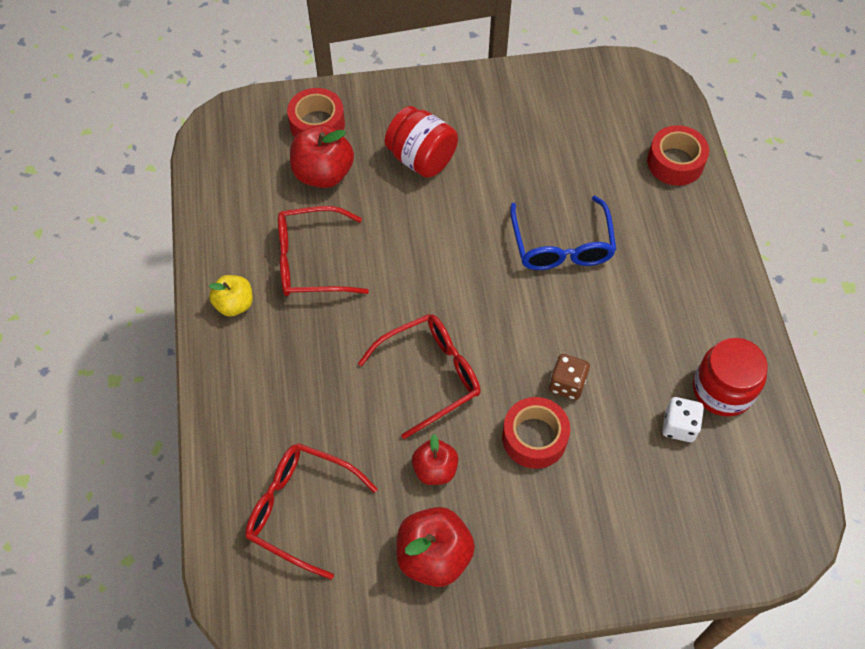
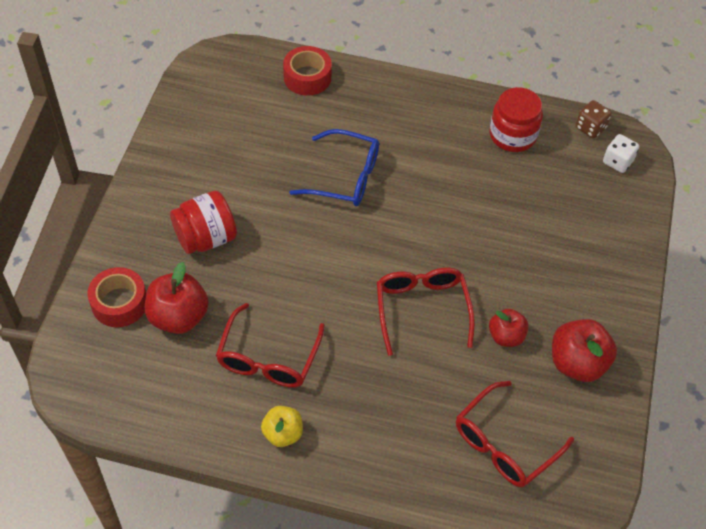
camera: 70 degrees left, 5 degrees down
(534, 438) = (505, 261): red tape -> none
(567, 384) = (469, 223): brown dice -> brown dice (590, 128)
(679, 426) = (531, 172): white dice -> white dice (617, 162)

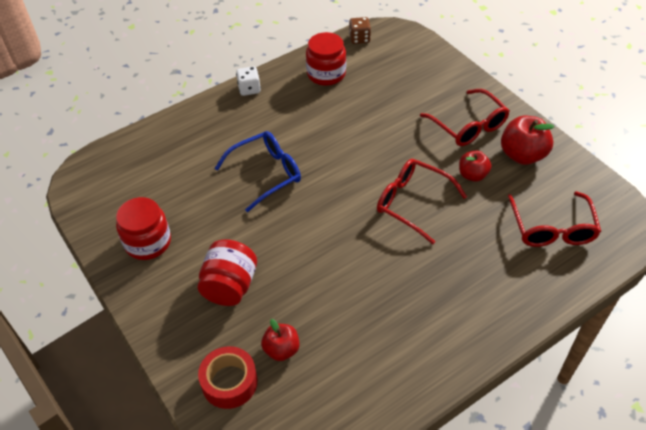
camera: 45 degrees left, 5 degrees down
(178, 317) = (281, 349): red apple -> red apple, size x0.62
(196, 152) = (148, 242): none -> red jar
(268, 358) = (371, 315): red glasses -> red glasses (468, 126)
(283, 433) = (442, 348): yellow apple -> none
(307, 77) = (160, 139): red tape -> none
(617, 162) = (396, 44): white dice -> white dice (249, 89)

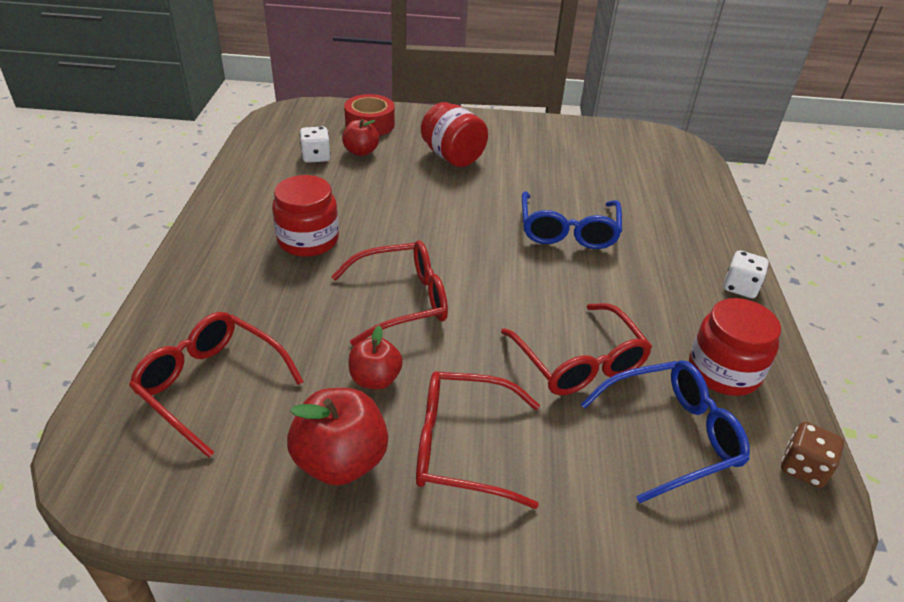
camera: 125 degrees right, 10 degrees down
(148, 242) = (551, 143): red jar -> red jar (308, 240)
(320, 373) = (316, 157): none -> white dice
(375, 117) = (579, 362): none -> red glasses
(385, 74) = (671, 435): none -> blue glasses

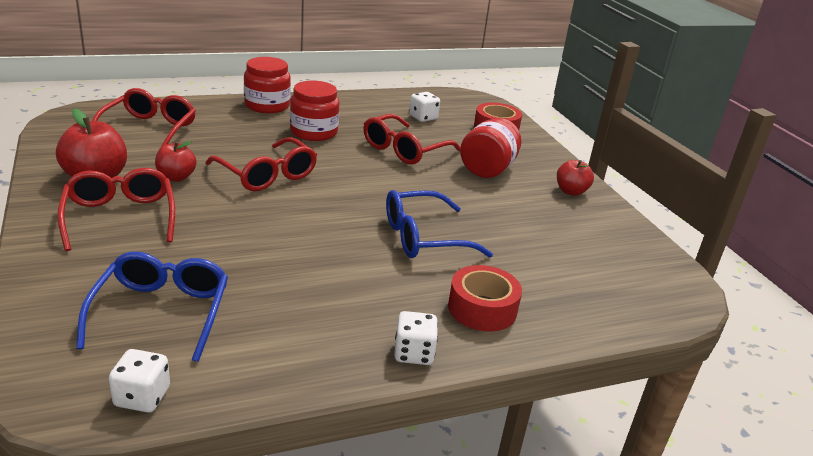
camera: 65 degrees right, 10 degrees down
(361, 152) = (449, 132): red apple -> red apple (571, 191)
(579, 362) = (235, 258): red glasses -> red glasses (404, 150)
(671, 435) = (161, 312): blue glasses -> blue glasses turned 135 degrees counterclockwise
(682, 234) = (482, 309): none -> red tape
(723, 371) = (262, 342): red jar -> red jar (267, 105)
(803, 467) = (142, 397): brown dice -> white dice

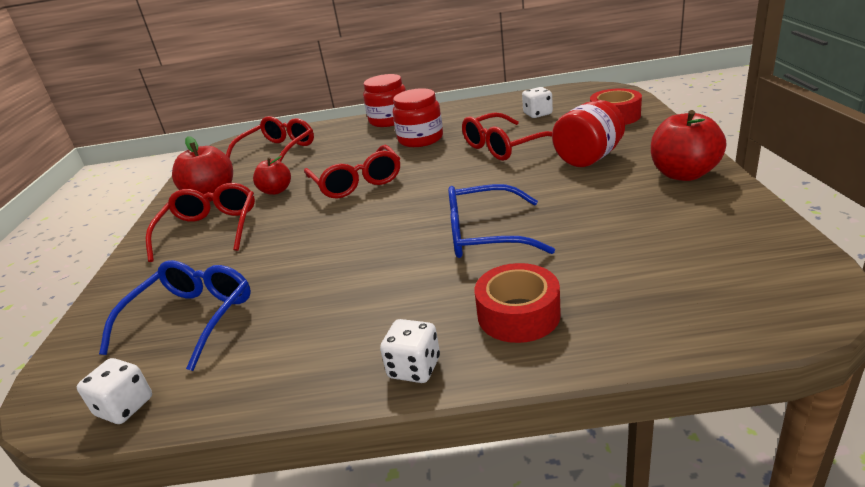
camera: 25 degrees right, 0 degrees up
(571, 191) = (683, 174): red apple -> red apple, size x1.60

